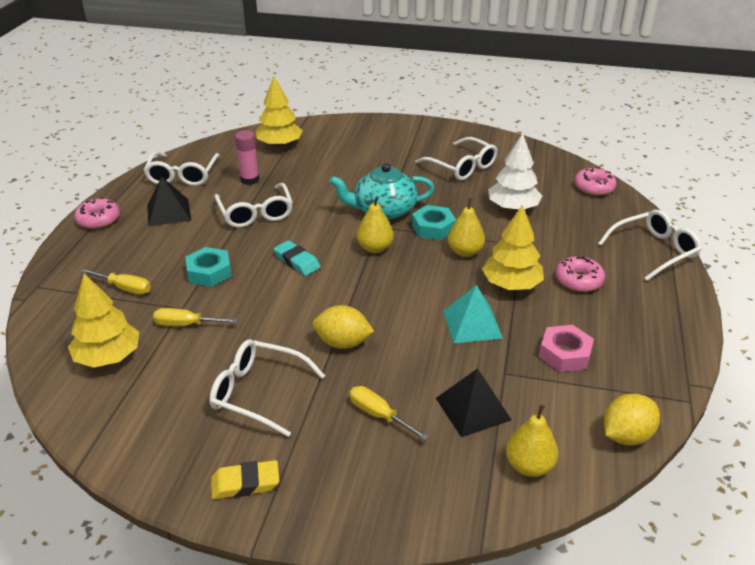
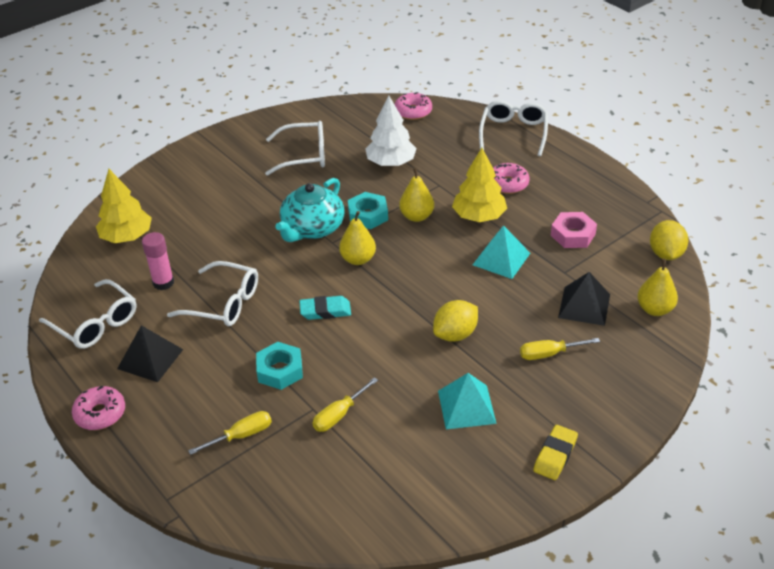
camera: 50 degrees left, 5 degrees up
(108, 357) = (332, 482): yellow tree -> none
(258, 393) = (466, 407): white glasses -> turquoise pyramid

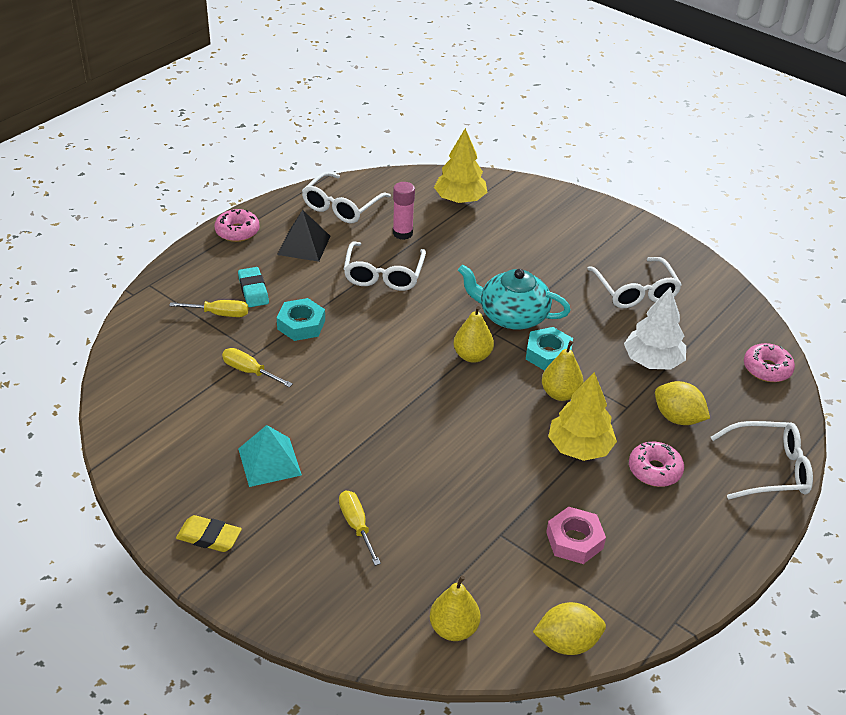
camera: 75 degrees right, 0 degrees up
(241, 436) = (219, 314): yellow screwdriver -> yellow screwdriver turned 45 degrees counterclockwise
(325, 311) = (388, 343): turquoise eraser -> turquoise eraser (253, 290)
(455, 334) = (373, 444): yellow lemon -> yellow lemon (677, 418)
(501, 259) = (507, 473): turquoise pyramid -> none
(584, 305) = (444, 555): black pyramid -> none

